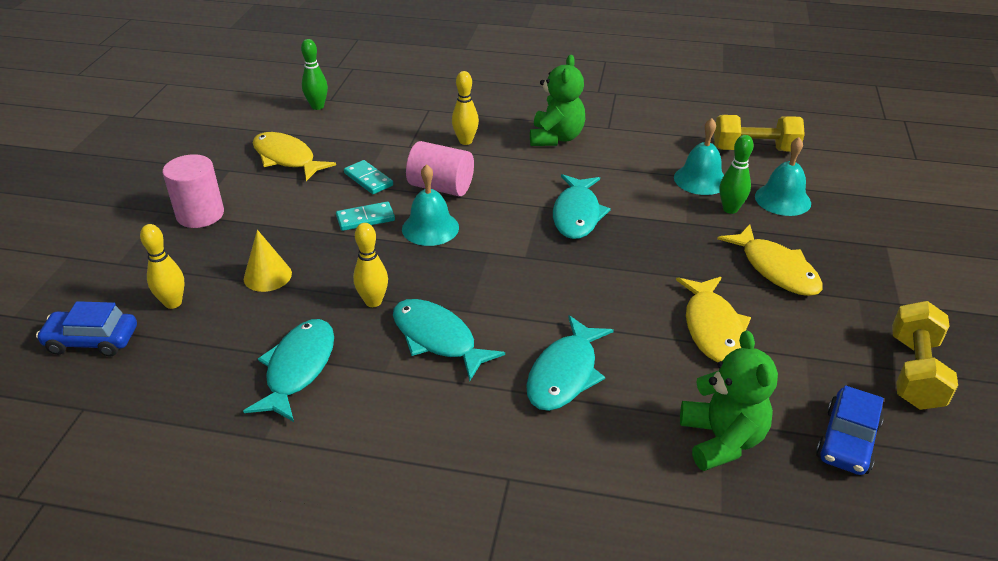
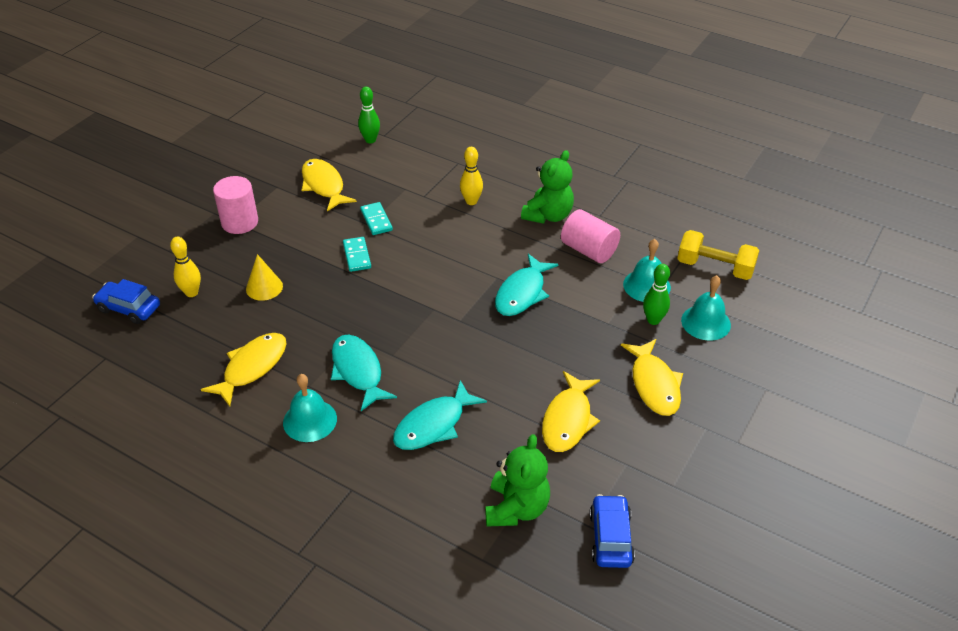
camera: 20 degrees right, 5 degrees up
(298, 368) = (252, 367): turquoise fish -> yellow fish
(365, 218) = (357, 256): turquoise domino -> turquoise domino turned 75 degrees clockwise
(373, 301) = (328, 329): yellow bowling pin -> none
(430, 228) = (401, 276): turquoise bell -> turquoise bell (310, 420)
(441, 187) = (428, 241): pink cylinder -> pink cylinder (588, 250)
(847, 441) = (610, 538): blue car -> blue car turned 135 degrees clockwise
(914, 372) = (705, 502): yellow dumbbell -> none

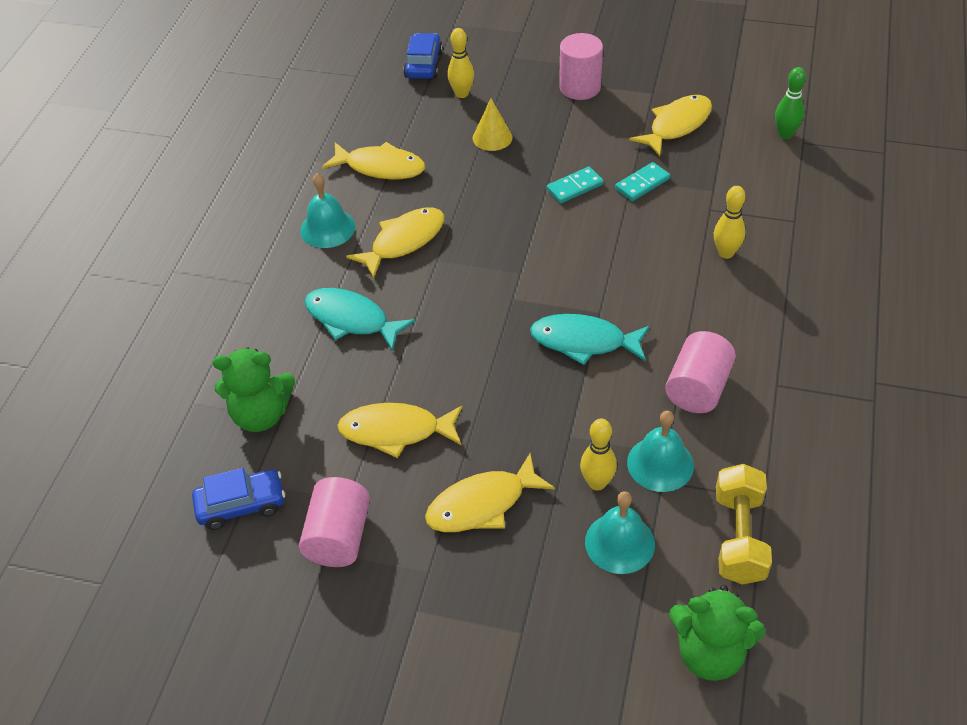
camera: 75 degrees right, 5 degrees up
(358, 371) = (404, 241): turquoise fish -> yellow fish
(548, 215) = (743, 332): green teddy bear -> green teddy bear (710, 653)
(653, 320) = (597, 483): green bowling pin -> yellow bowling pin
(661, 476) = (338, 537): none -> pink cylinder

